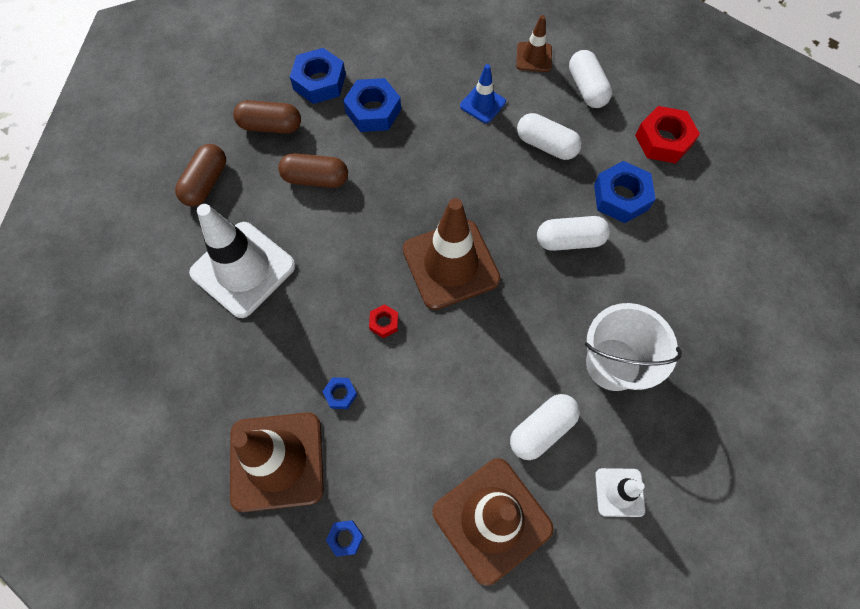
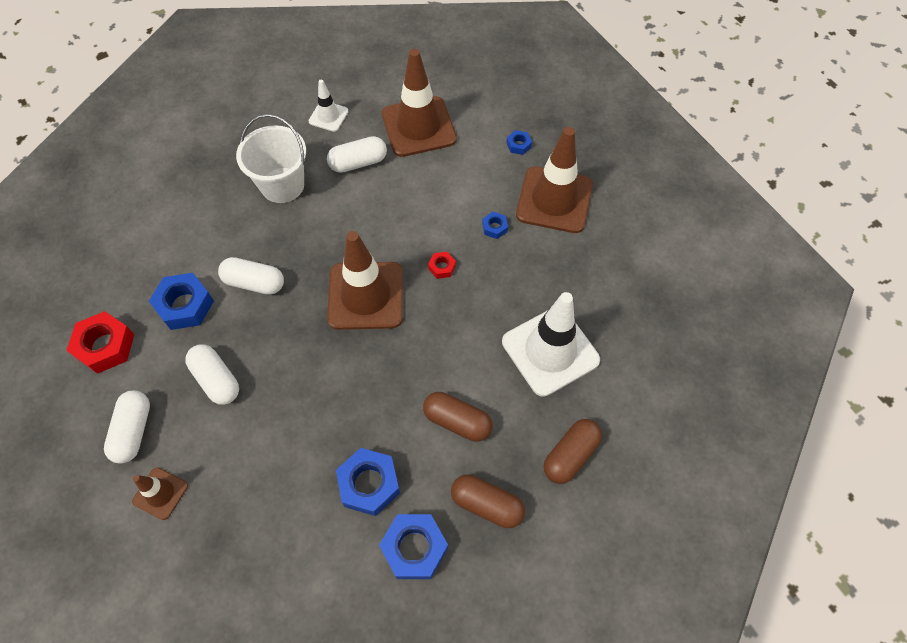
camera: 160 degrees left, 5 degrees down
(482, 104) = (250, 450): blue traffic cone -> none

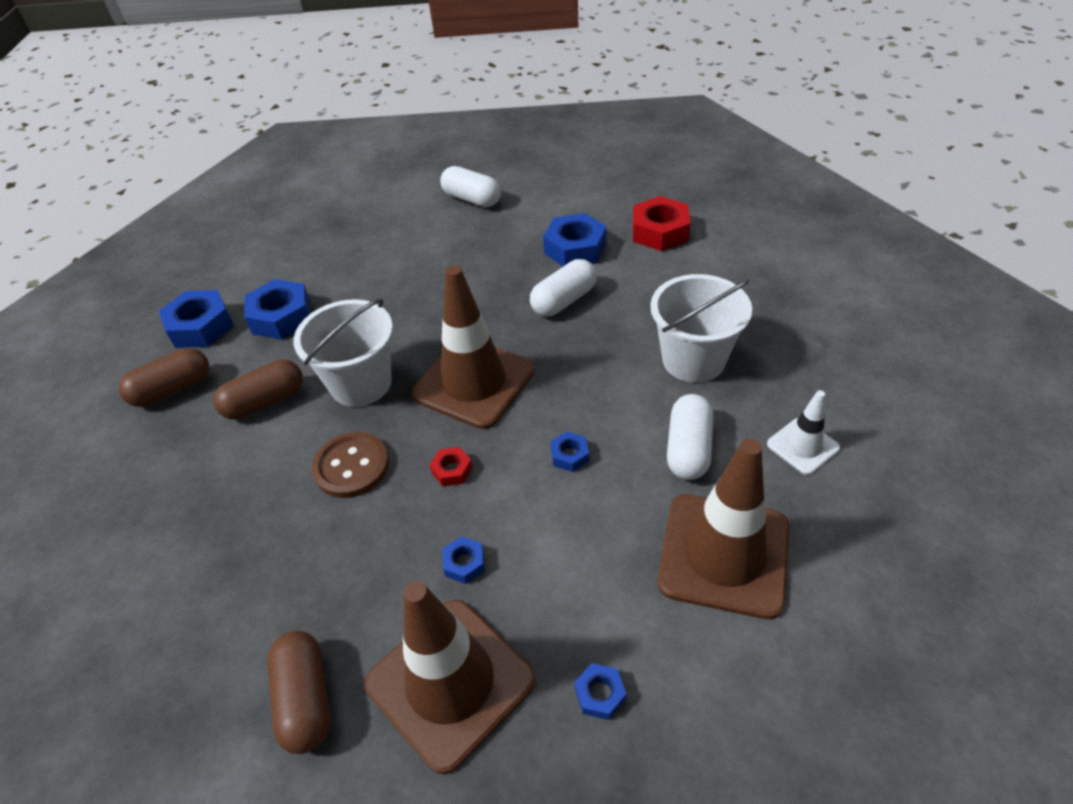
camera: 125 degrees right, 15 degrees down
(105, 346) = (569, 197): red nut -> red nut (660, 232)
(160, 493) = (405, 203): brown traffic cone -> none
(216, 379) = (475, 251): white capsule -> none
(395, 214) = (569, 455): none -> blue nut
(405, 367) = (361, 383): none -> white bucket
(473, 324) = (351, 466): none -> brown button
(550, 351) = (245, 529): white traffic cone -> none
(570, 455) = (130, 481): brown capsule -> brown capsule (306, 699)

